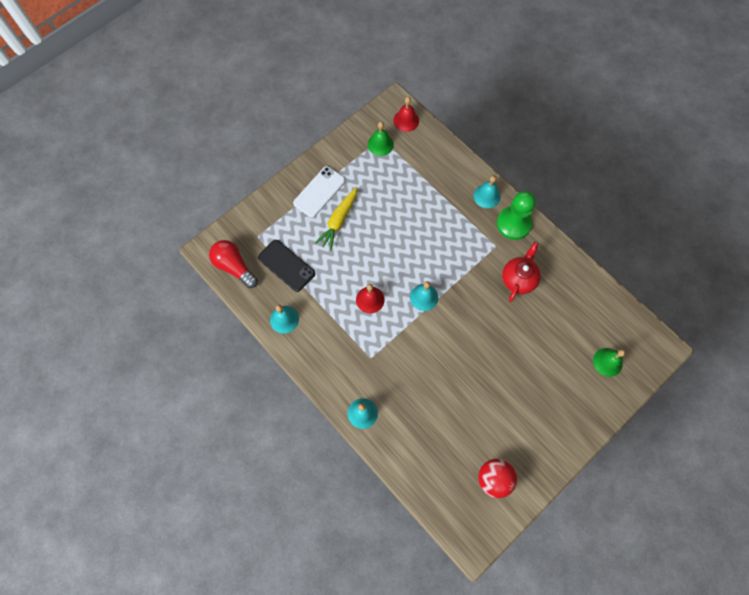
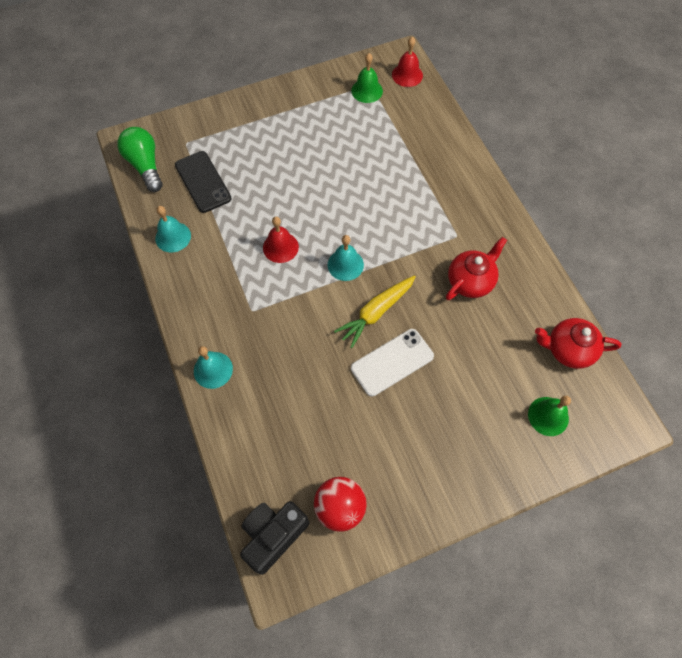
camera: 20 degrees right, 5 degrees down
(234, 267) = (145, 165): red light bulb -> green light bulb
(319, 192) = (276, 118): white phone -> white phone (392, 362)
(338, 221) = (283, 154): yellow carrot -> yellow carrot (376, 312)
(457, 515) = (273, 535): none -> black camera
(487, 196) = (469, 179): turquoise bell -> none
(513, 224) = (490, 218): green pawn -> none
(604, 308) = (568, 349): none -> red teapot

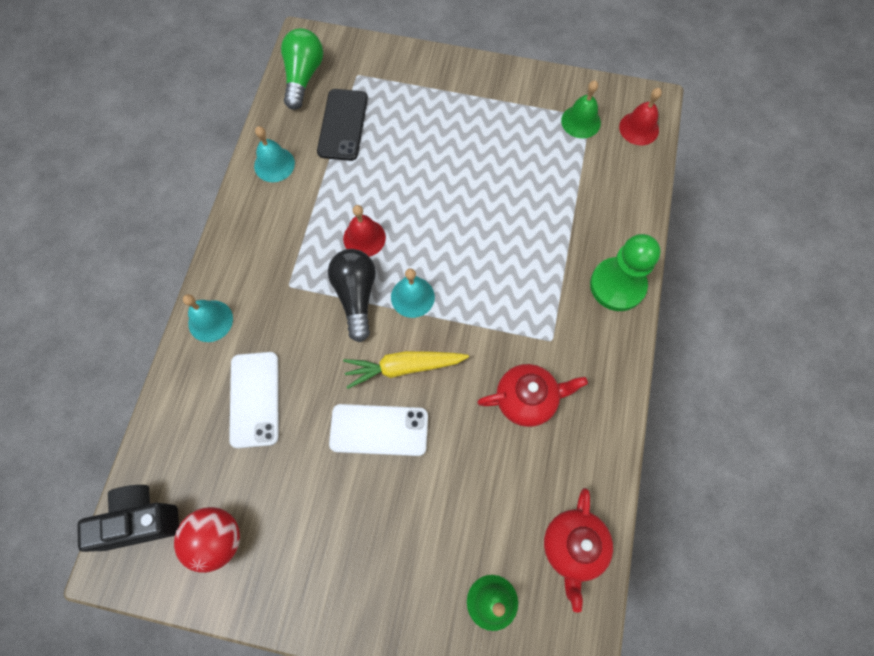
camera: 35 degrees right, 5 degrees up
(290, 400) = (255, 399): none -> white phone
(306, 288) = (356, 296): none -> black light bulb
(470, 178) = (617, 285): none -> green pawn
(568, 349) = (573, 547): red teapot -> red teapot turned 120 degrees counterclockwise

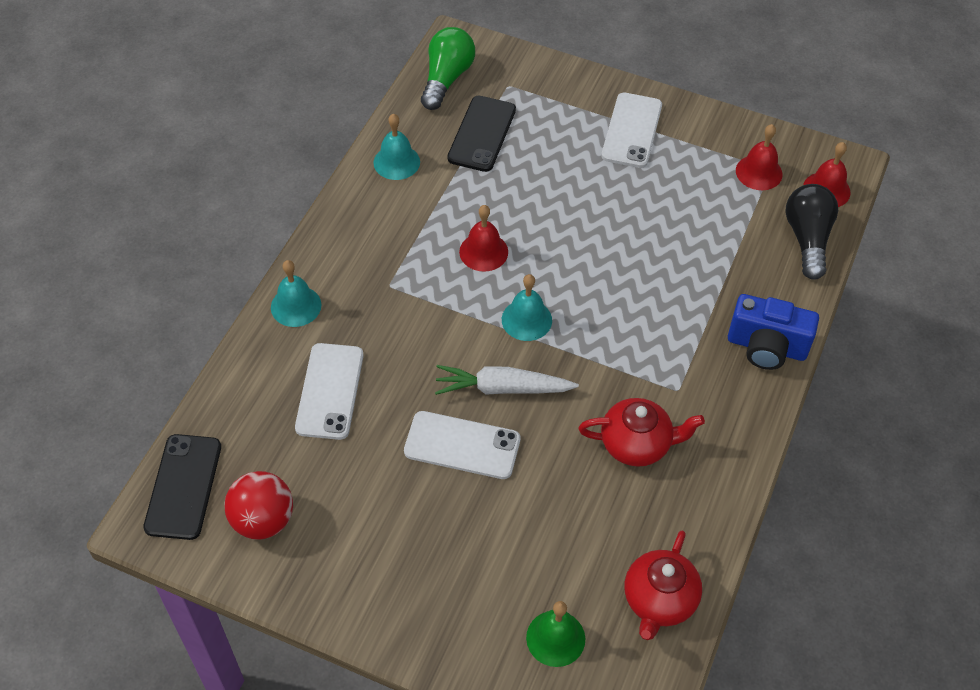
camera: 10 degrees right, 15 degrees down
(140, 520) = (183, 486): black camera -> black phone
(356, 296) = (463, 308): black light bulb -> black light bulb (807, 239)
(403, 367) = (502, 388): yellow carrot -> white carrot
(469, 100) = (632, 130): none -> white phone
(581, 121) = (759, 172): green bell -> red bell
(617, 285) = (766, 347): green pawn -> blue camera

